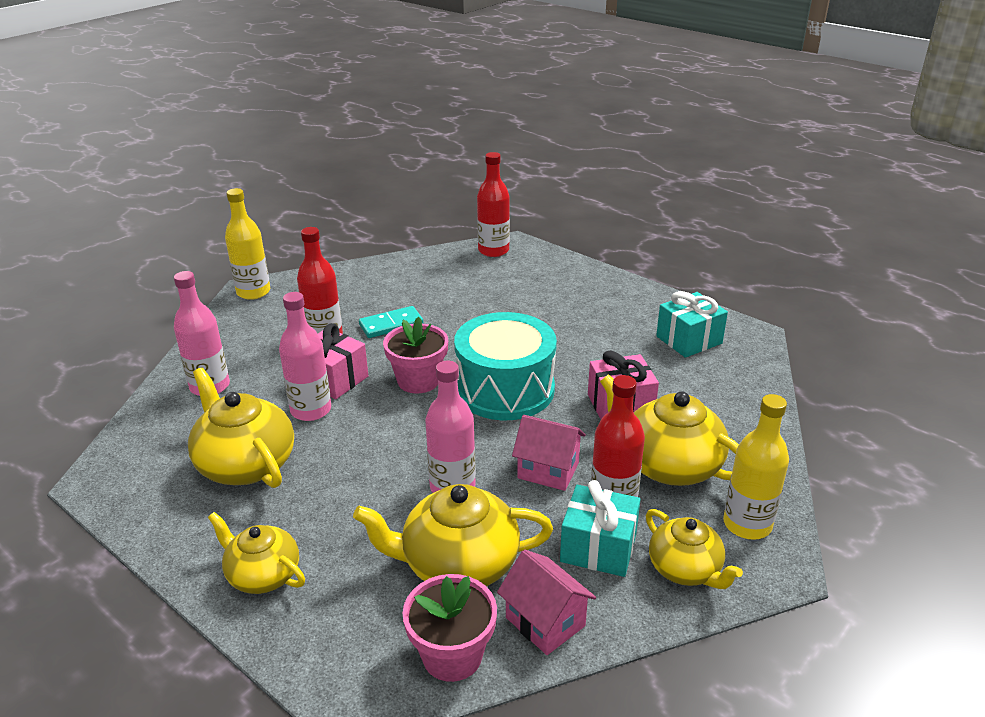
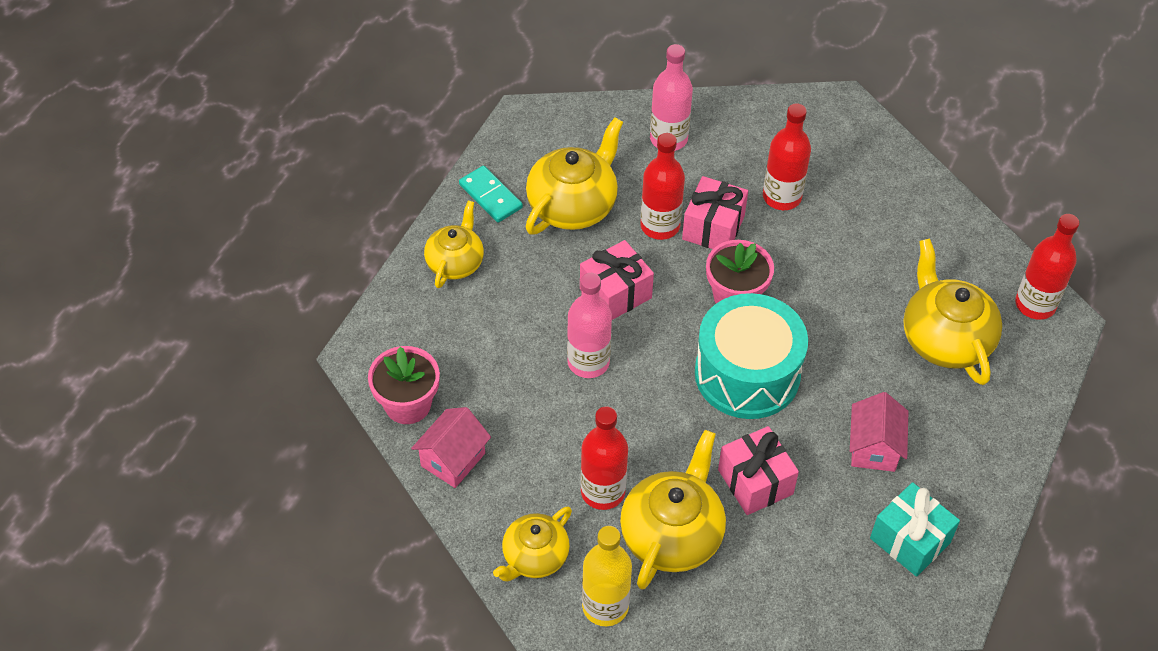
camera: 75 degrees right, 20 degrees up
(253, 292) = (840, 110): yellow bottle -> none
(311, 410) = (660, 226): pink bottle -> red bottle
(376, 453) = (615, 293): none -> pink gift
(391, 325) = (826, 247): turquoise domino -> turquoise domino (490, 196)
(458, 564) = (498, 387): yellow teapot -> yellow teapot (945, 339)
(548, 470) = (632, 433): pink house -> pink house (873, 448)
(598, 547) = (543, 487): turquoise gift -> none

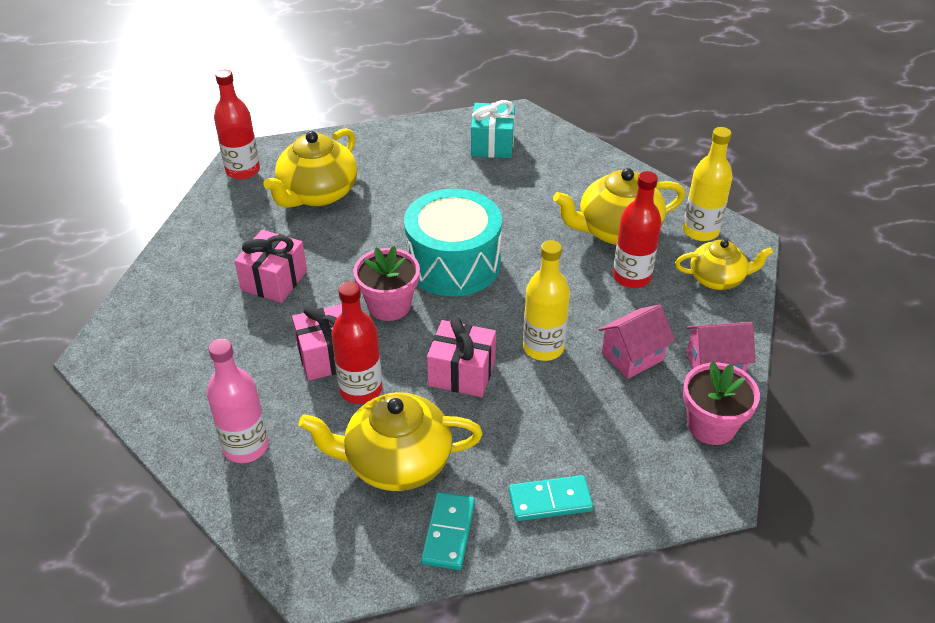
camera: 130 degrees left, 10 degrees down
(455, 262) = (550, 501): yellow teapot -> turquoise domino
(588, 362) = (543, 347): pink bottle -> yellow bottle
(755, 482) = (533, 217): pink gift -> pink gift (274, 280)
(782, 197) = (253, 335): red bottle -> none
(873, 448) = (444, 184): pink house -> pink house (632, 356)

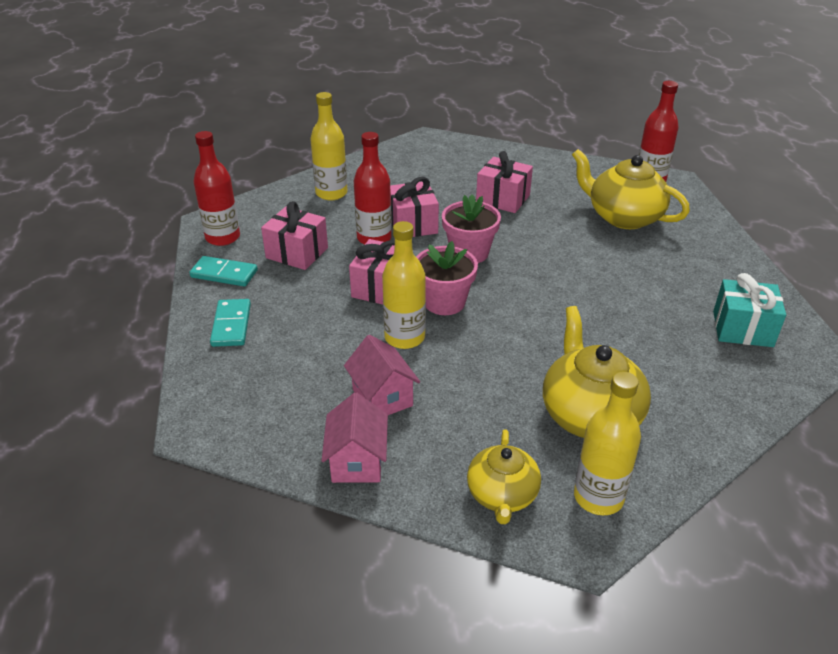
camera: 95 degrees right, 5 degrees down
(246, 447) = (331, 193): pink bottle -> yellow bottle
(396, 462) = (297, 253): yellow teapot -> pink gift
(453, 263) = (526, 290): turquoise drum -> none
(631, 277) = (506, 415): red bottle -> red bottle (223, 237)
(711, 425) = (276, 442): pink flower pot -> pink flower pot (444, 302)

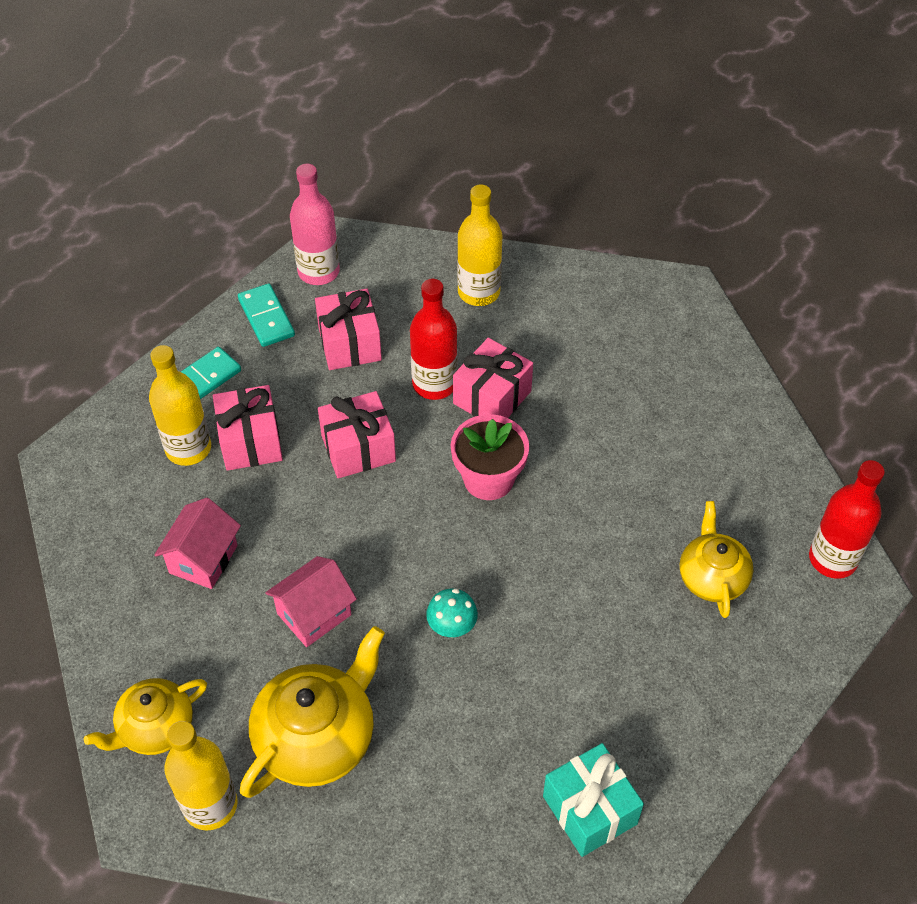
camera: 50 degrees right, 15 degrees up
(223, 237) = (318, 271): red bottle -> pink bottle
(357, 461) = (112, 596): pink house -> pink house (314, 614)
(404, 337) = (300, 518): yellow bottle -> yellow bottle (188, 448)
(444, 302) = (383, 513): pink flower pot -> none
(503, 199) = (627, 441): pink gift -> pink gift (250, 441)
(561, 317) = (452, 627): none -> turquoise mushroom
(623, 217) = (712, 577): yellow teapot -> yellow teapot, size x0.64

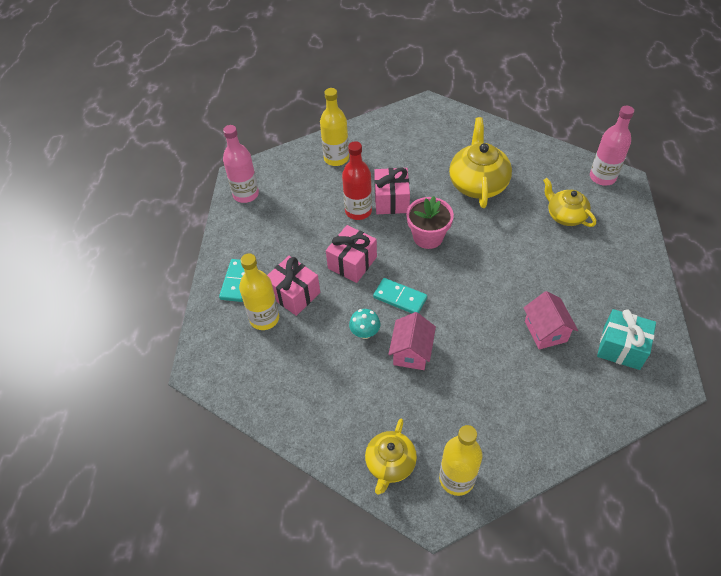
camera: 35 degrees left, 0 degrees up
(203, 559) = (328, 365): pink house -> pink house (545, 331)
(266, 317) = (240, 231): turquoise domino -> turquoise domino (400, 298)
(317, 737) = (473, 407): yellow teapot -> yellow teapot (478, 183)
(349, 344) = (297, 218): pink gift -> none
(452, 627) = (481, 312): turquoise mushroom -> turquoise mushroom (365, 333)
(832, 559) = (602, 177): red bottle -> pink bottle

